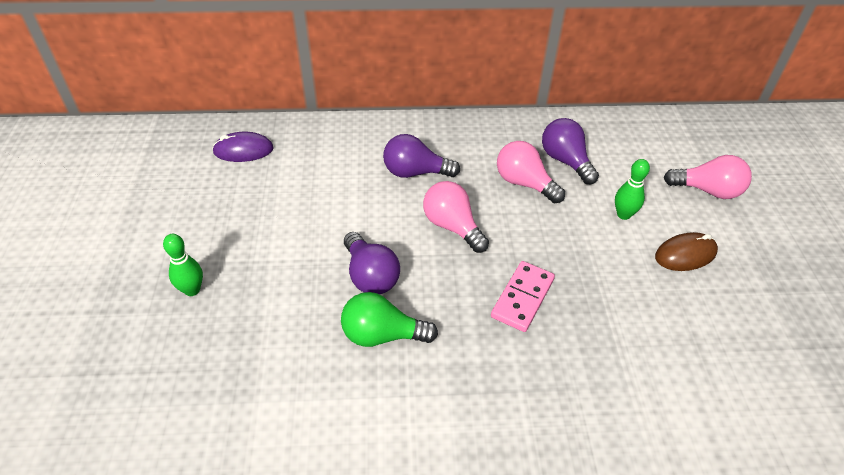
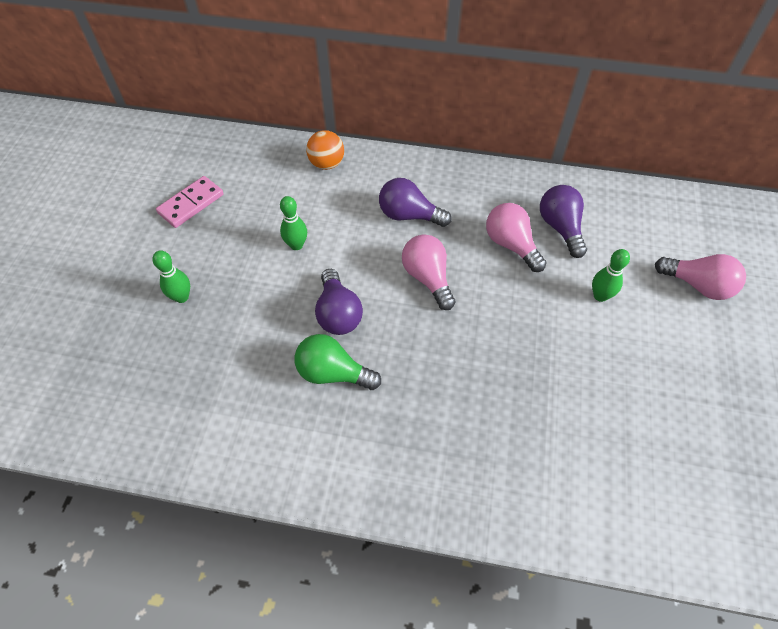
camera: 15 degrees right, 10 degrees up
(243, 150) = (258, 166): purple mouse -> none
(306, 218) = (296, 245): none -> green bowling pin
(316, 138) = (327, 164): none -> orange ball
(522, 298) = (472, 363): pink domino -> pink domino (191, 204)
(685, 254) = (648, 350): brown mouse -> none

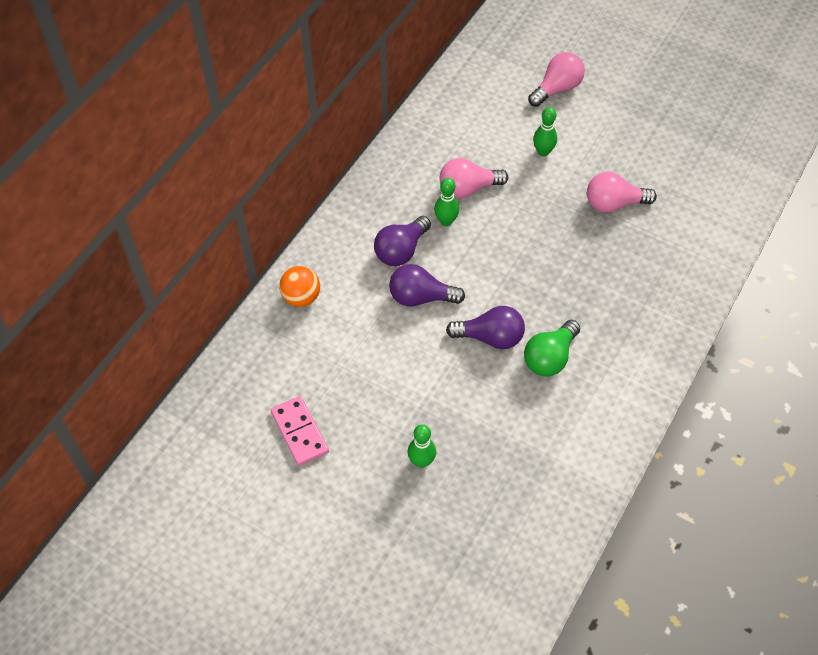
camera: 70 degrees left, 0 degrees up
(296, 245) = (397, 350): green bowling pin -> green bowling pin (446, 221)
(427, 278) = (478, 260): pink light bulb -> pink light bulb (613, 204)
(560, 228) = (464, 148): purple light bulb -> purple light bulb (420, 297)

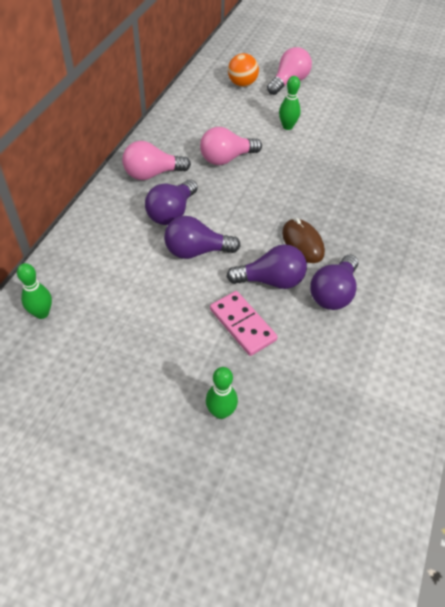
camera: 10 degrees left, 5 degrees down
(299, 432) = (82, 396): pink domino -> pink domino (242, 325)
(301, 297) = (76, 262): orange ball -> orange ball (242, 84)
(446, 221) = (210, 185): green bowling pin -> green bowling pin (42, 313)
(530, 299) = (302, 243): none -> brown mouse
(550, 357) = (333, 293): green light bulb -> purple light bulb
(613, 204) = (359, 160): pink light bulb -> pink light bulb (152, 174)

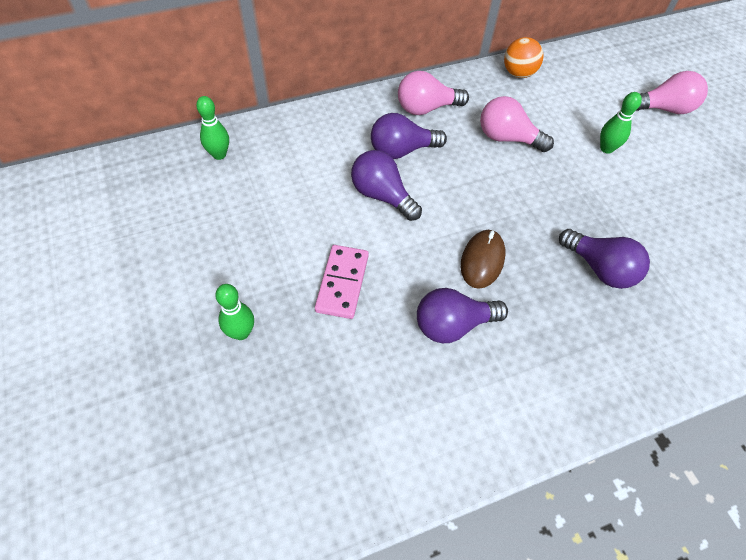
camera: 45 degrees right, 5 degrees up
(152, 174) = (426, 108): pink light bulb -> pink light bulb turned 45 degrees counterclockwise
(242, 84) = (610, 82): orange ball -> orange ball (518, 73)
(271, 280) = (412, 268): purple light bulb -> purple light bulb (600, 269)

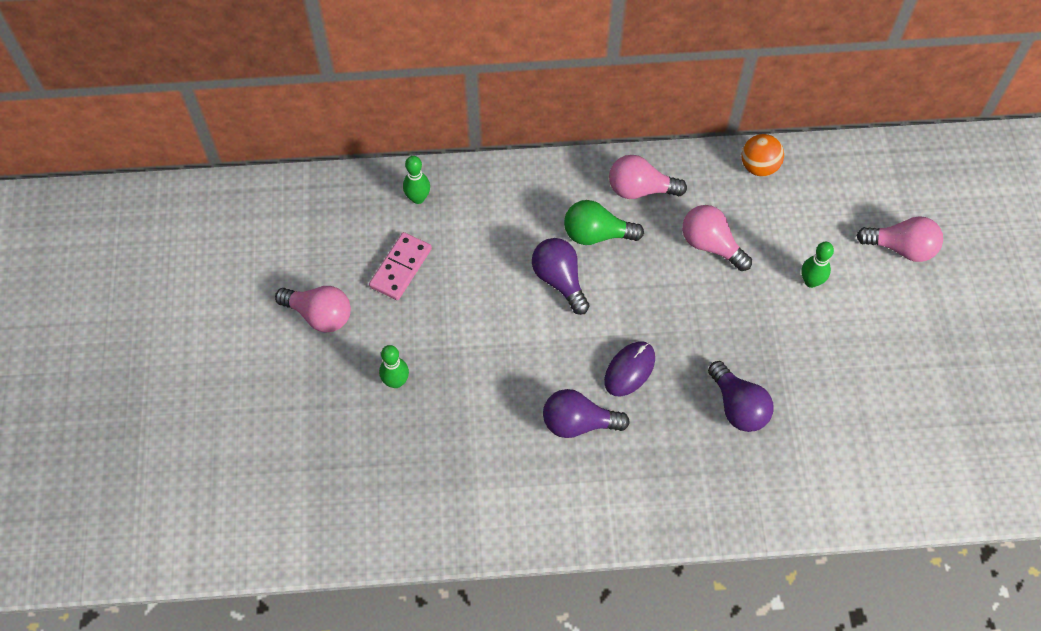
camera: 20 degrees right, 5 degrees up
(137, 284) = (320, 315): none -> pink light bulb
(342, 283) = (494, 359): pink domino -> pink domino (400, 268)
(402, 150) = (596, 234): purple light bulb -> green light bulb
(482, 260) = (629, 370): brown mouse -> purple mouse

